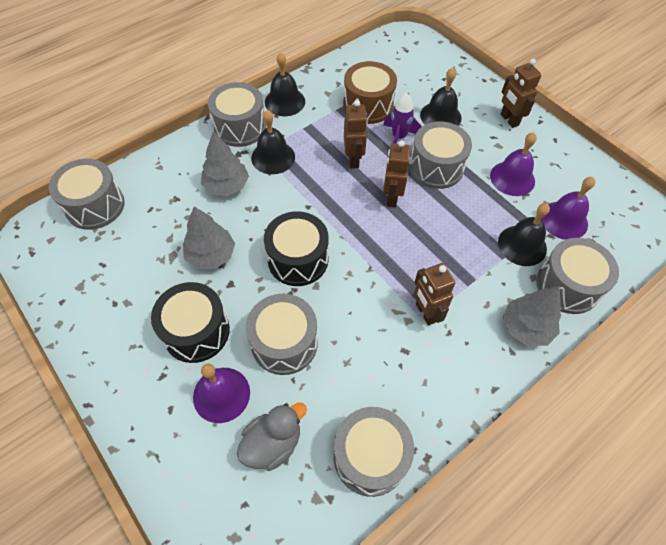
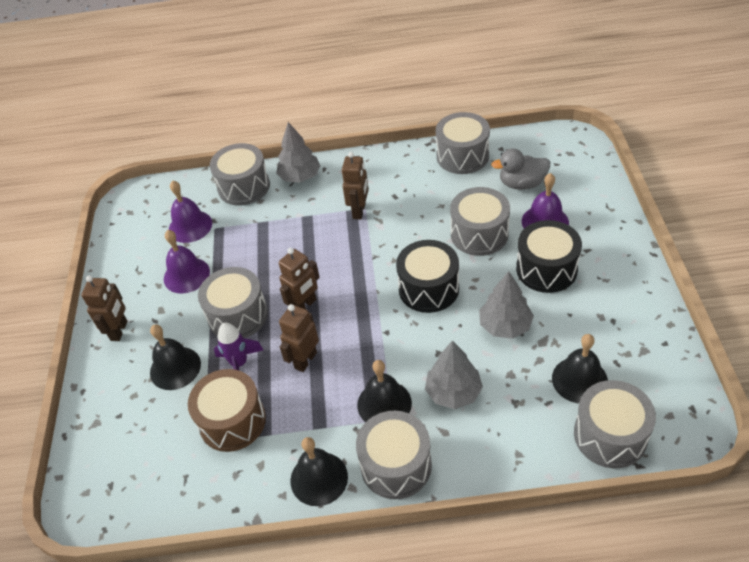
camera: 140 degrees left, 10 degrees down
(522, 245) = (242, 223): black bell -> black bell (579, 380)

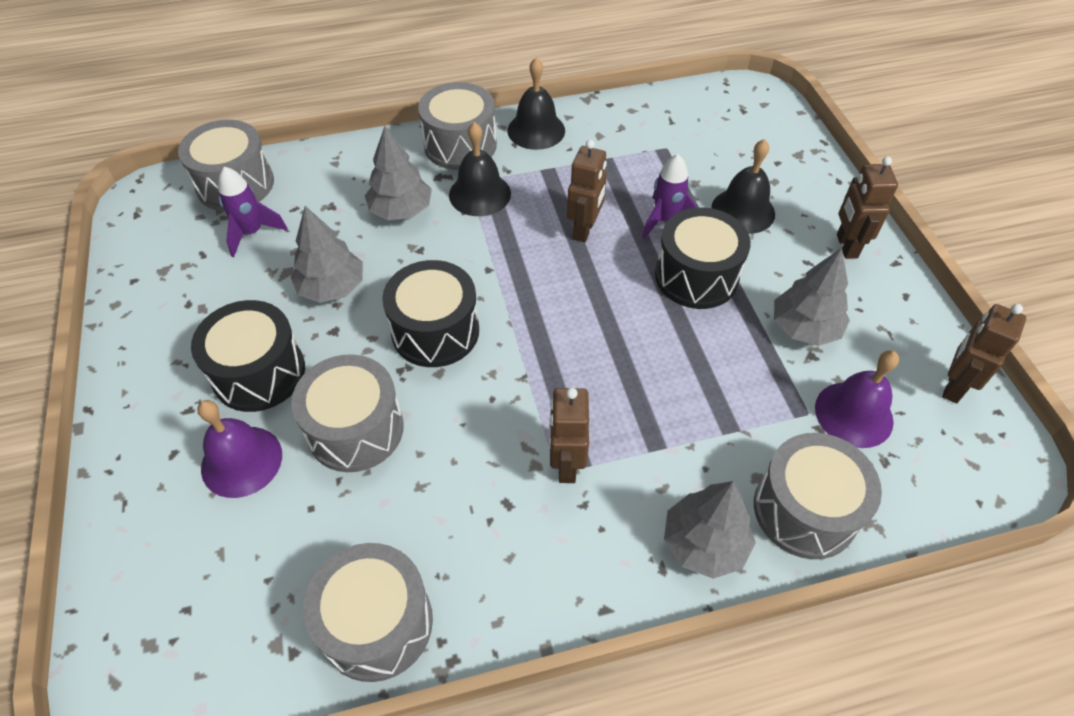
camera: 165 degrees right, 5 degrees up
(186, 275) = (804, 328): purple bell -> grey tree
(232, 421) = (646, 167): brown drum -> none
(238, 315) = (696, 276): grey drum -> black drum
(304, 305) = (608, 295): brown robot -> brown robot (953, 386)
(522, 184) = (265, 549): grey duck -> none
(579, 380) = (252, 233): black bell -> purple rocket

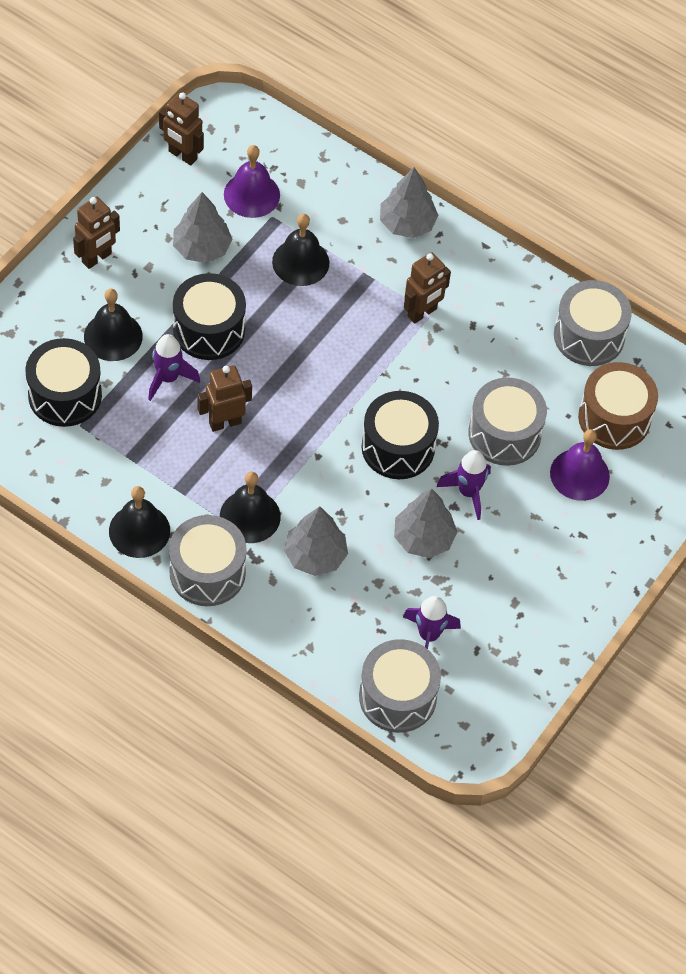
camera: 135 degrees left, 5 degrees up
(257, 554) = (614, 418): none -> brown drum
(259, 373) = (522, 520): black drum -> black drum (65, 395)
(333, 351) = (468, 492): none -> purple rocket
(724, 398) = (300, 262): none -> black bell
(805, 510) = (342, 189): grey drum -> none
(953, 386) = (182, 155): brown robot -> brown robot turned 45 degrees clockwise

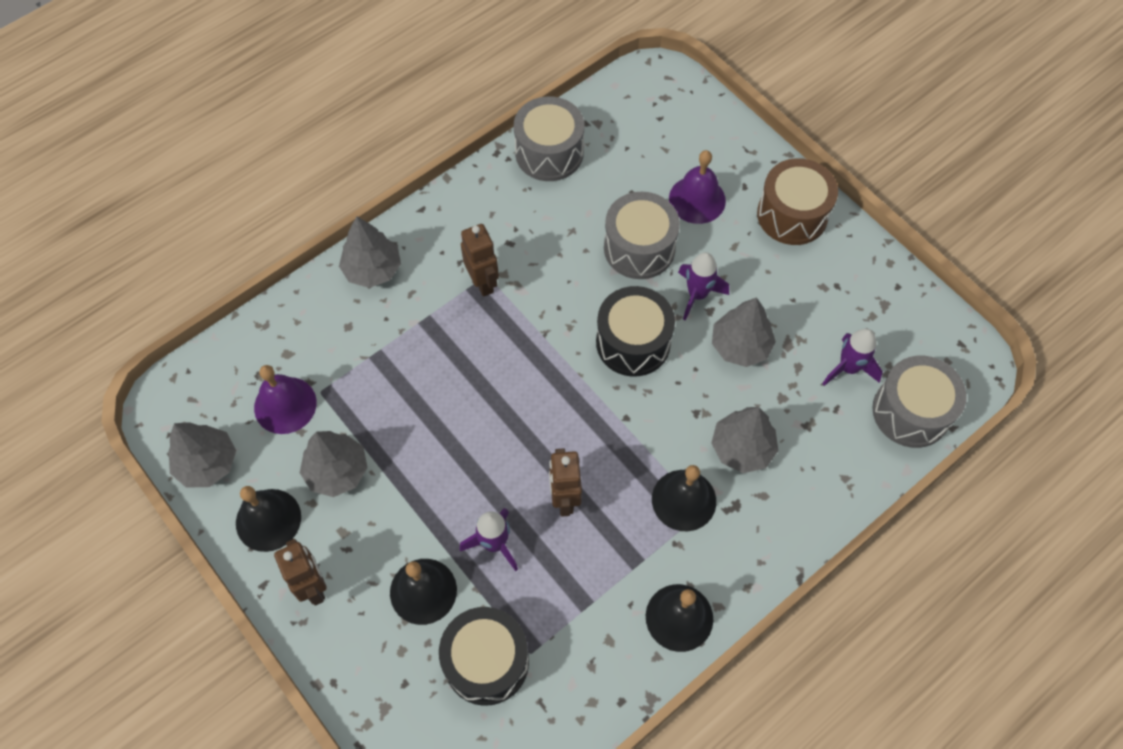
camera: 70 degrees left, 5 degrees up
(182, 155) = (207, 463): brown robot -> grey tree
(207, 572) = (743, 558): grey drum -> none
(209, 329) = (444, 488): black drum -> none
(300, 262) = (387, 378): black bell -> black bell (268, 520)
(614, 418) = (643, 157): brown drum -> brown drum (792, 214)

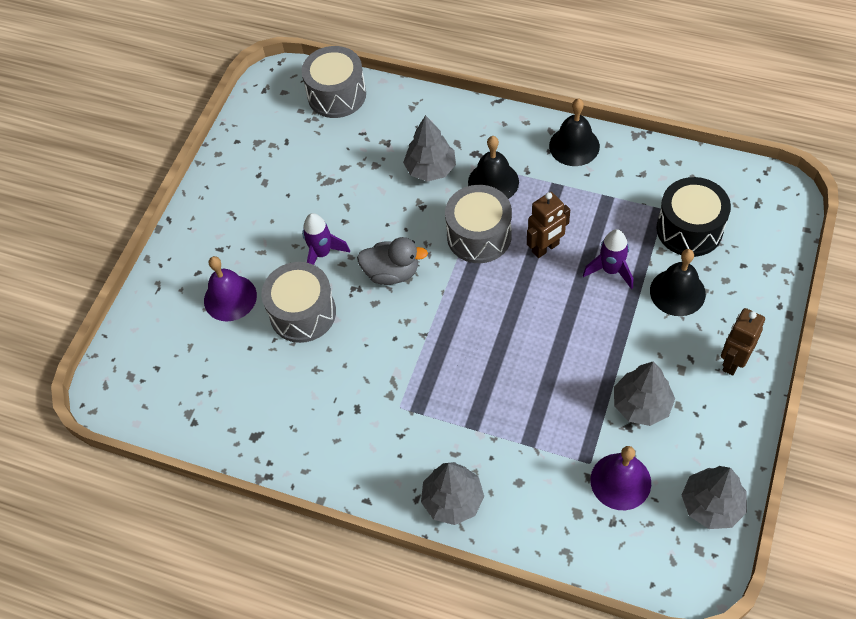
camera: 115 degrees left, 5 degrees down
(268, 520) = (714, 426): black bell -> none
(483, 282) = (408, 405): brown robot -> none
(549, 152) = (243, 433): grey drum -> grey drum (479, 236)
(633, 342) = (392, 273): black drum -> grey duck
(740, 345) = (349, 207): grey tree -> none
(792, 214) = (208, 229): brown drum -> none
(848, 368) = (325, 140): purple rocket -> none

